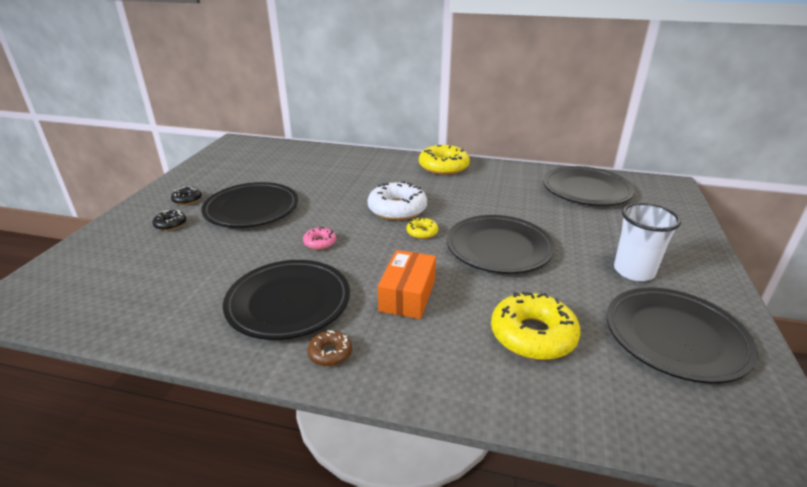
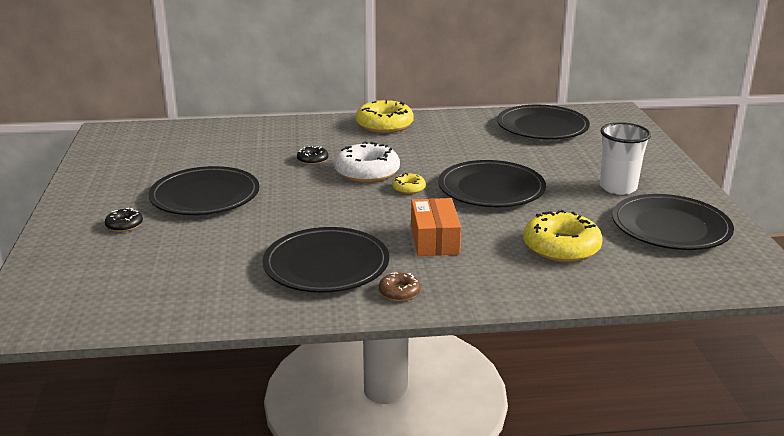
camera: 20 degrees left, 5 degrees down
(187, 199) = (116, 199): black donut -> black donut (312, 160)
(320, 242) = (312, 214): pink donut -> none

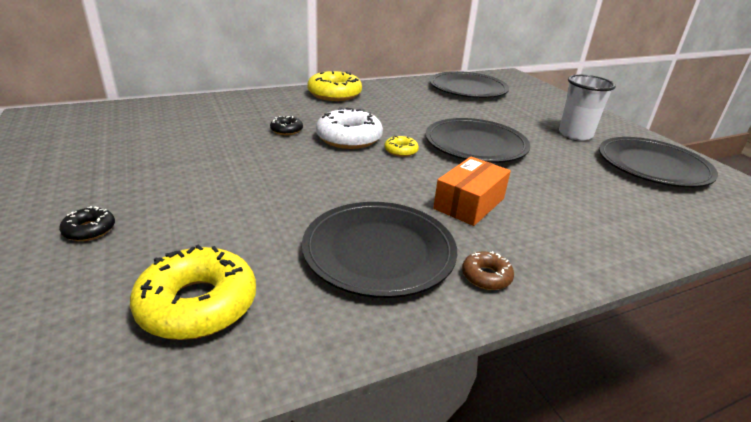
camera: 20 degrees left, 5 degrees up
(205, 196) = (185, 180): black plate -> none
(434, 240) = (469, 203): orange box -> orange box turned 60 degrees clockwise
(561, 247) = (589, 197): yellow donut -> yellow donut (198, 304)

